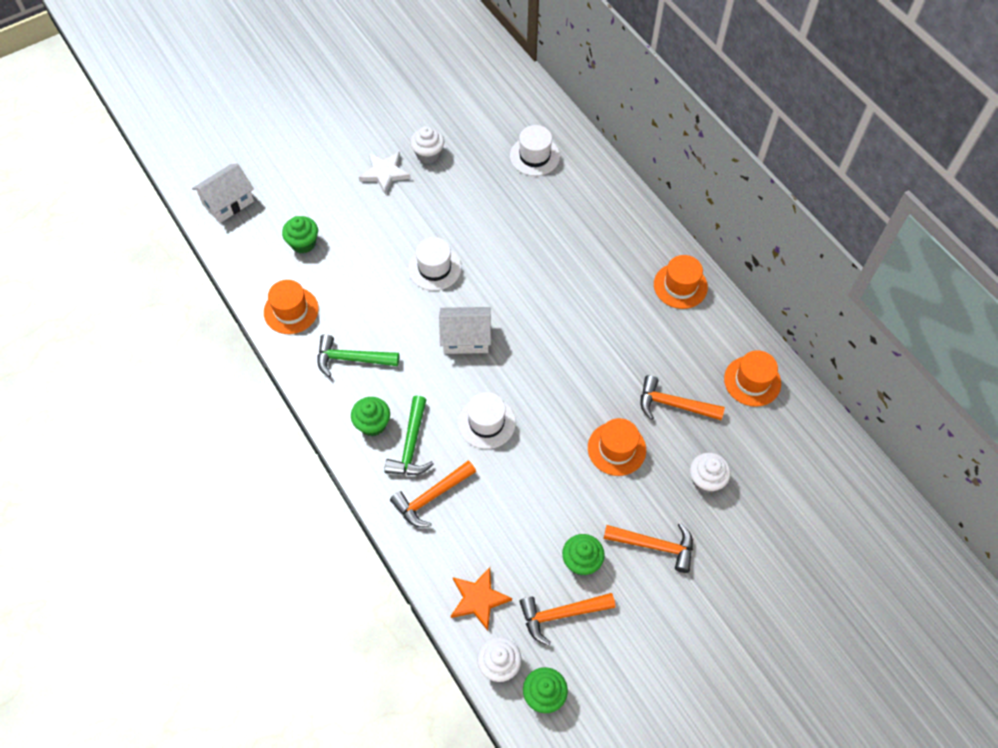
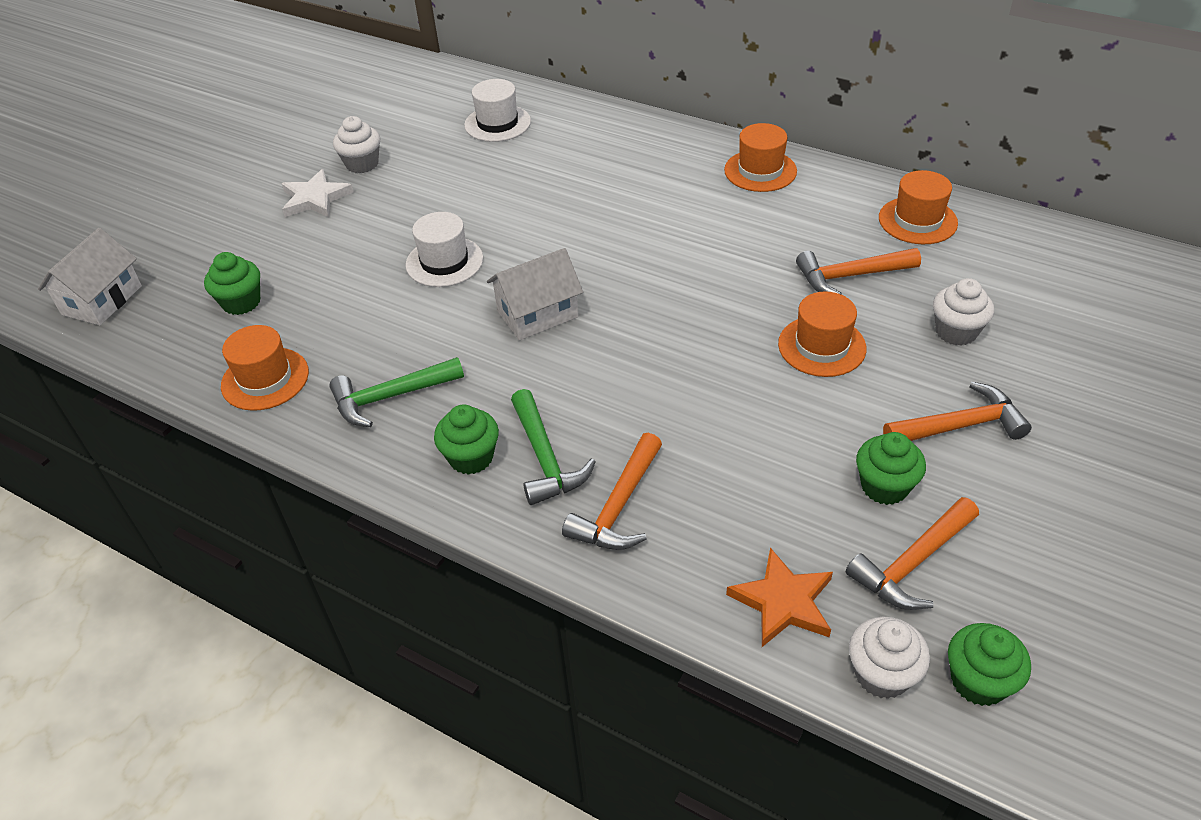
camera: 25 degrees left, 15 degrees down
(486, 422) = (632, 389): white hat -> none

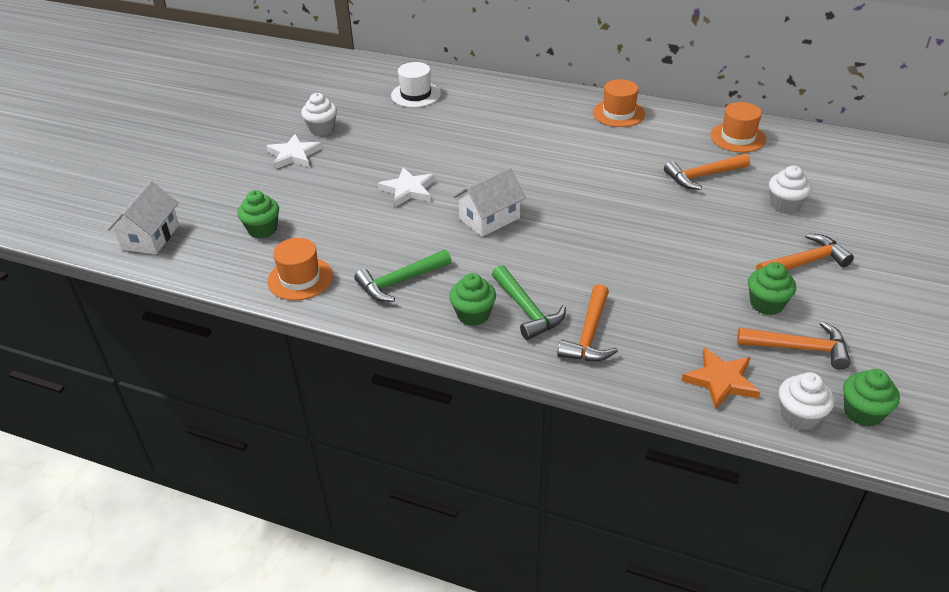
camera: 10 degrees left, 5 degrees down
(444, 262) = (408, 190): white hat -> white star
(821, 346) = (697, 222): orange hat -> none
(912, 563) = (799, 348): orange hammer -> orange hammer turned 120 degrees counterclockwise

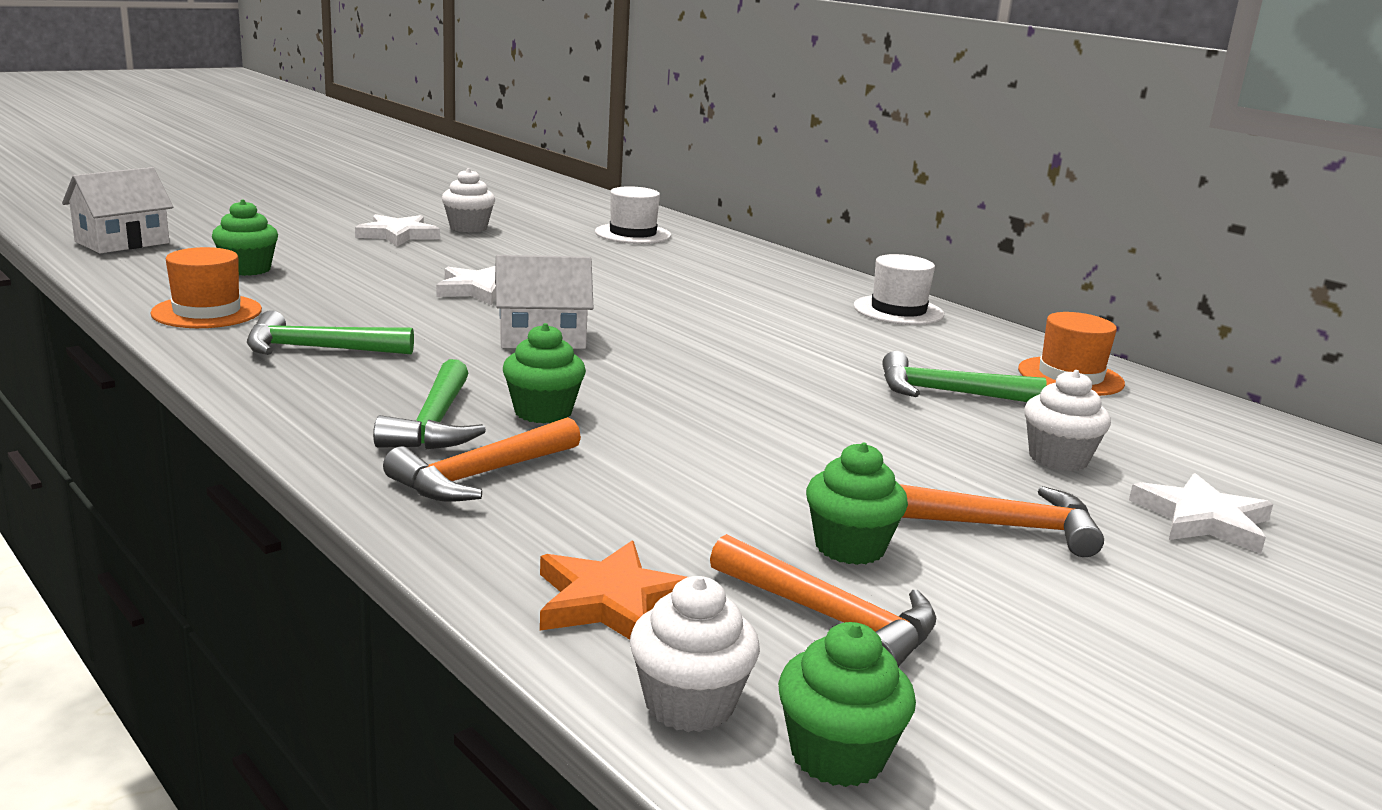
camera: 25 degrees right, 20 degrees down
(473, 315) = (352, 403): green cupcake -> green cupcake (543, 412)
(618, 113) = (898, 310): orange hat -> white hat
(703, 176) = (947, 393): orange hammer -> green hammer
(863, 220) = (1202, 519): none -> white star

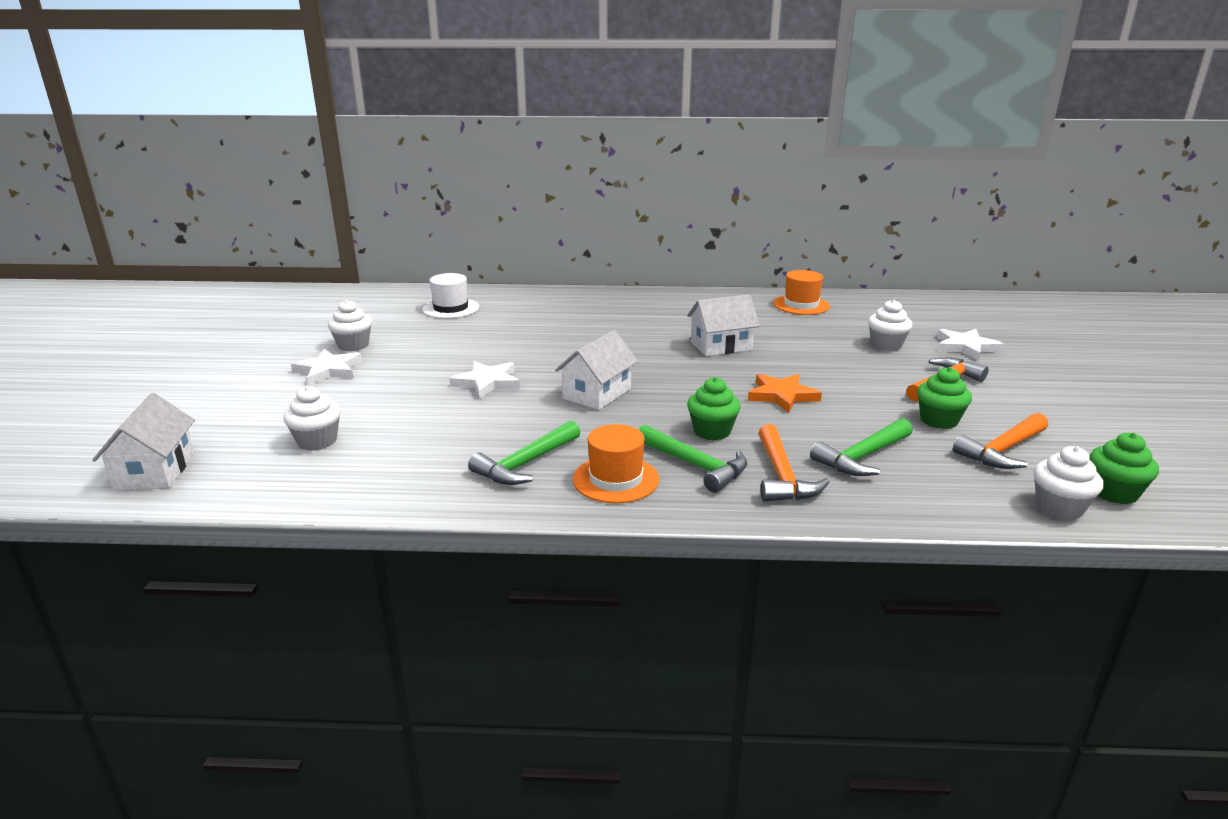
camera: 45 degrees left, 5 degrees up
(207, 312) = (392, 481): orange hat -> orange hat (615, 479)
(247, 269) = (317, 441): green cupcake -> white cupcake
(611, 601) = (954, 492): orange star -> orange star (782, 395)
(811, 363) = (721, 346): none -> white house
(831, 619) = (1002, 450): orange hammer -> orange hammer turned 150 degrees clockwise
(898, 310) = (675, 300): white hat -> none
(947, 393) = (792, 334): green hammer -> green hammer (862, 457)

